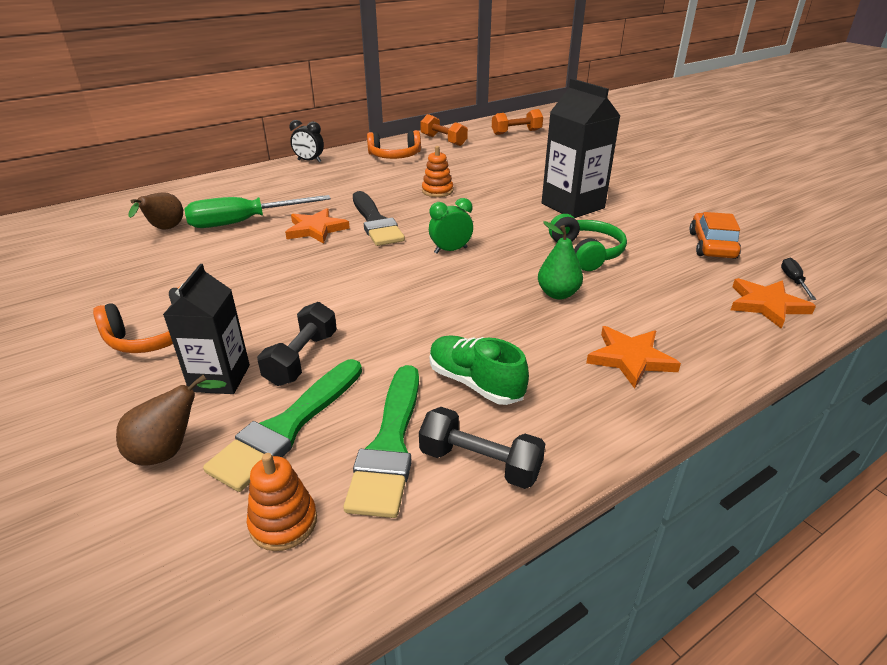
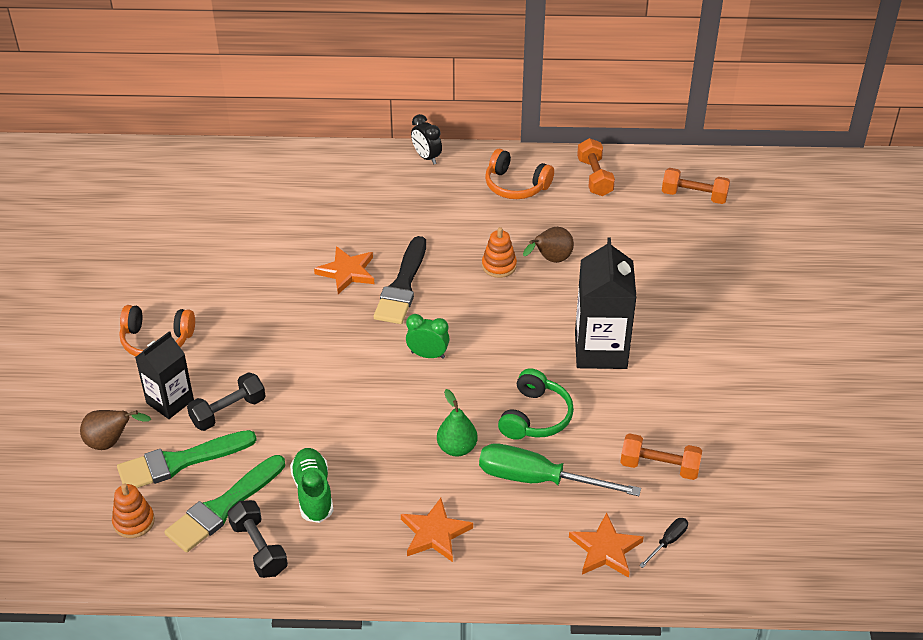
camera: 35 degrees right, 10 degrees up
(164, 229) = (234, 214): brown pear -> brown pear (550, 260)
(244, 222) = (299, 233): green screwdriver -> green screwdriver (538, 479)
(712, 245) = (659, 467): orange car -> orange dumbbell

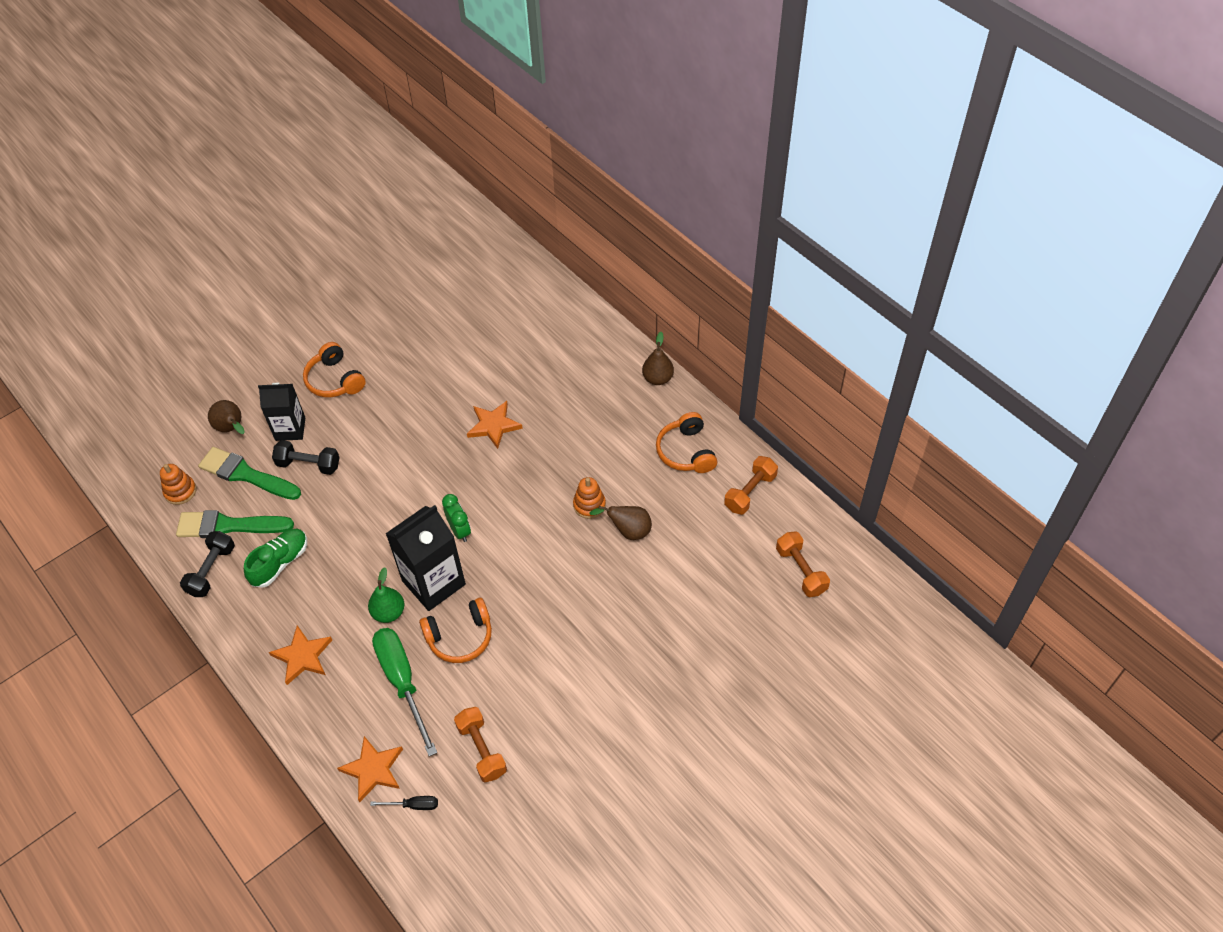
camera: 50 degrees right, 10 degrees up
(402, 286) = (511, 466): black brush -> none
(426, 157) = (657, 378): black clock -> brown pear
(535, 417) = (460, 637): green headphones -> orange headphones
(600, 350) = (564, 630): black carton -> black carton (433, 582)

